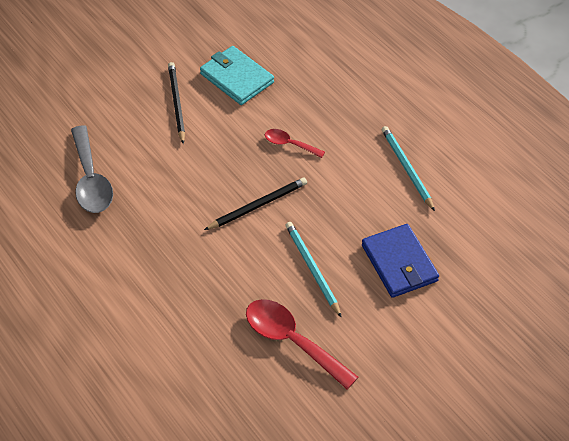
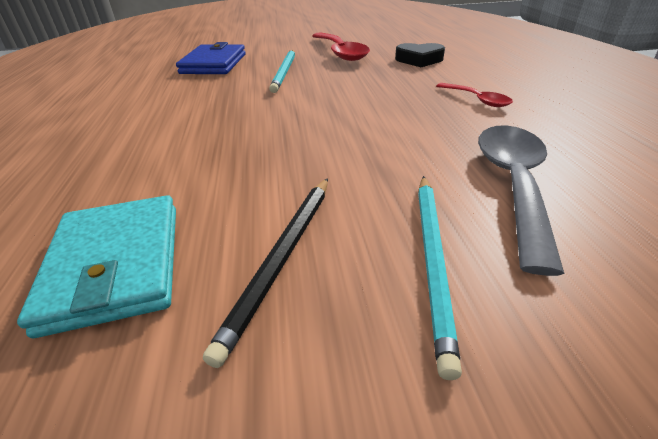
camera: 150 degrees left, 15 degrees down
(198, 348) = (419, 60): none -> black heart
(258, 205) = (286, 110): black pencil -> none
(290, 144) = (180, 146): red spoon -> red spoon (476, 100)
(406, 168) = (106, 101): turquoise pencil -> turquoise pencil (433, 260)

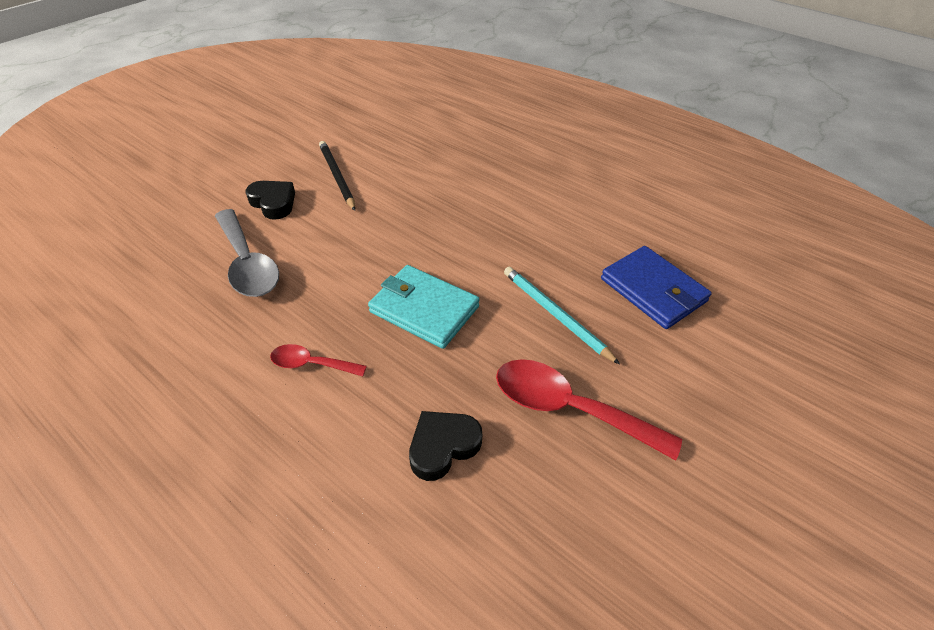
camera: 135 degrees right, 10 degrees up
(116, 265) = (397, 148): turquoise wallet -> turquoise wallet (424, 309)
(433, 260) = (273, 203): turquoise pencil -> black heart

